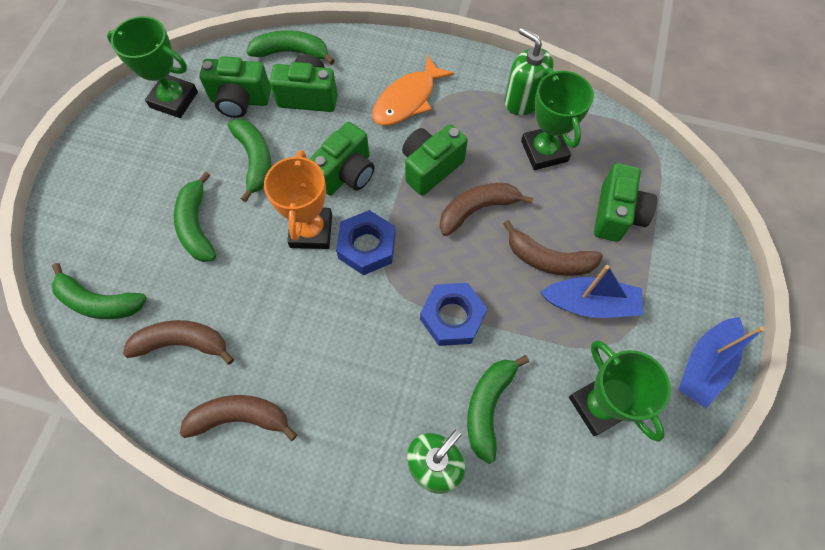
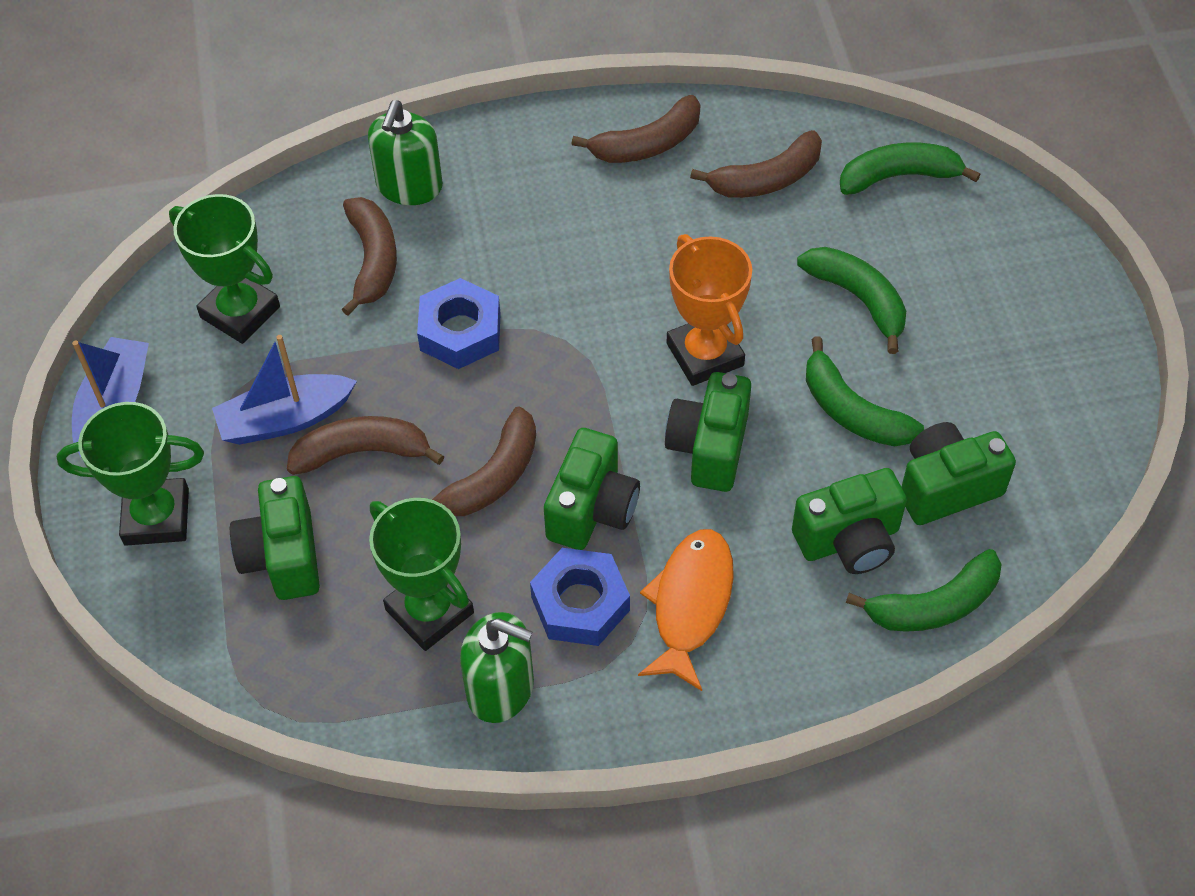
camera: 155 degrees right, 10 degrees down
(174, 100) = (1044, 445): green trophy -> green trophy (156, 517)
(367, 246) = (618, 366): blue nut -> blue nut (580, 604)
(488, 406) = (372, 260): green banana -> brown banana

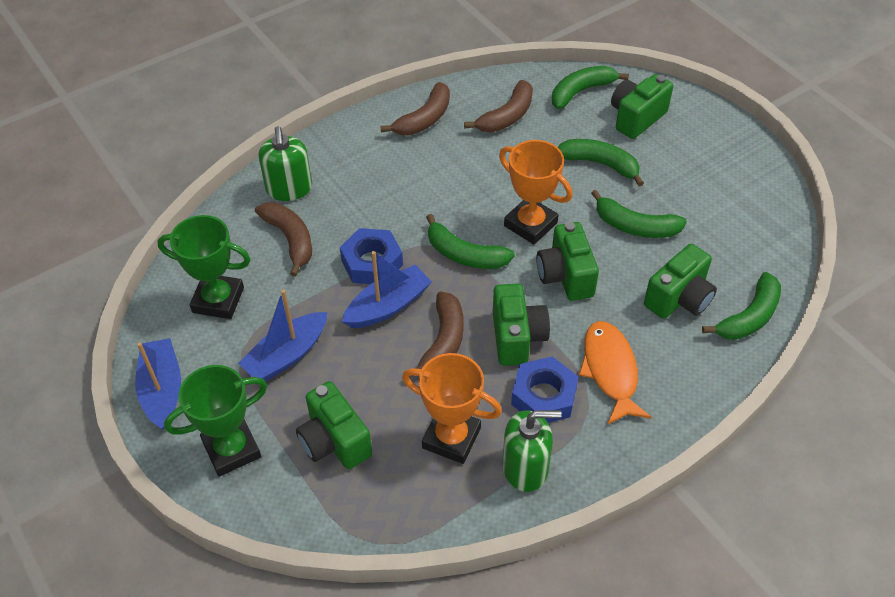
camera: 25 degrees left, 5 degrees down
(362, 452) = (350, 357): brown banana -> none
(429, 611) = (451, 438): green trophy -> orange trophy
(447, 401) = (388, 306): none -> blue boat
(589, 365) = (464, 254): none -> green banana
(946, 487) = (714, 249): green camera -> green camera (636, 118)

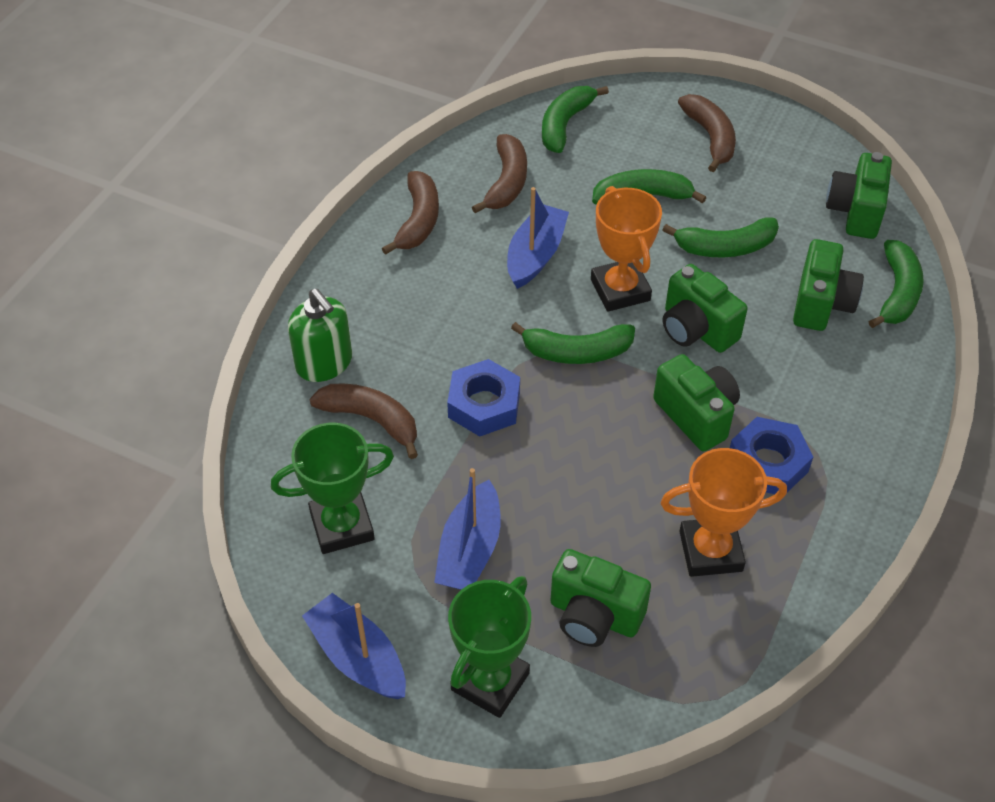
camera: 30 degrees left, 0 degrees up
(388, 306) = (538, 444): blue boat -> blue boat (535, 255)
(443, 341) = (625, 455): brown banana -> brown banana (710, 137)
(525, 468) = (804, 544): green soap dispenser -> none
(530, 224) = (620, 290): orange trophy -> orange trophy turned 60 degrees clockwise
(610, 370) = (811, 406): orange fish -> none
(636, 118) = (642, 132): green camera -> green camera (855, 212)

